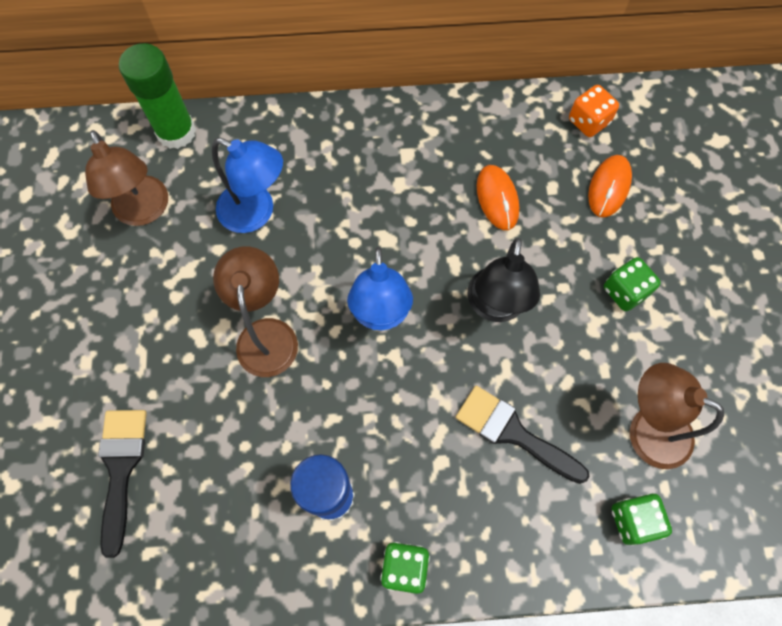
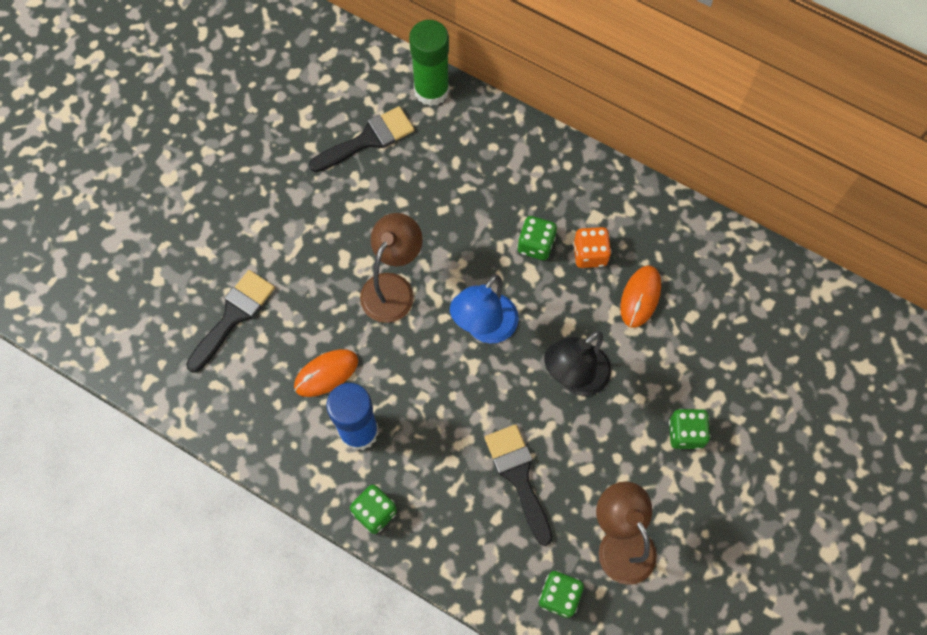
camera: 35 degrees right, 0 degrees up
(145, 211) = (368, 139): brown lamp -> black brush
(256, 213) = (447, 192): blue lamp -> none
(372, 210) = (536, 245): none -> green dice
(588, 122) = (764, 282): orange dice -> orange dice (590, 254)
(609, 187) = (738, 345): orange mouse -> orange mouse (326, 373)

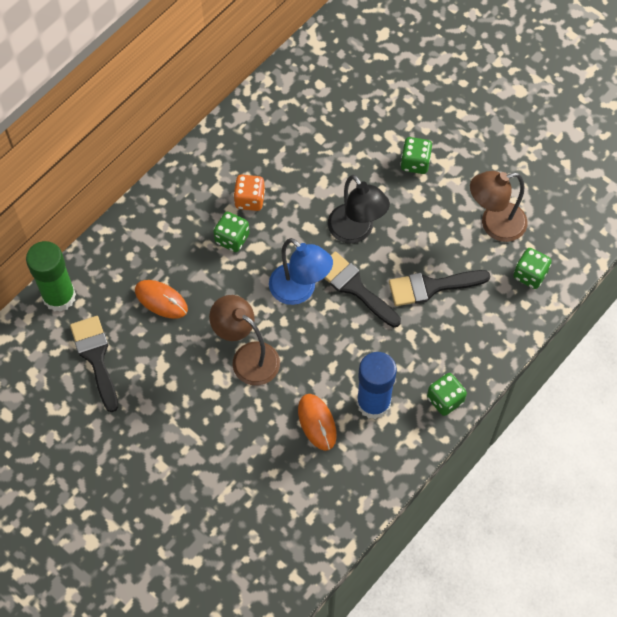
camera: 80 degrees left, 5 degrees down
(233, 316) = (247, 495): black brush -> black brush (354, 287)
(640, 297) = (295, 171): orange mouse -> orange mouse (161, 300)

